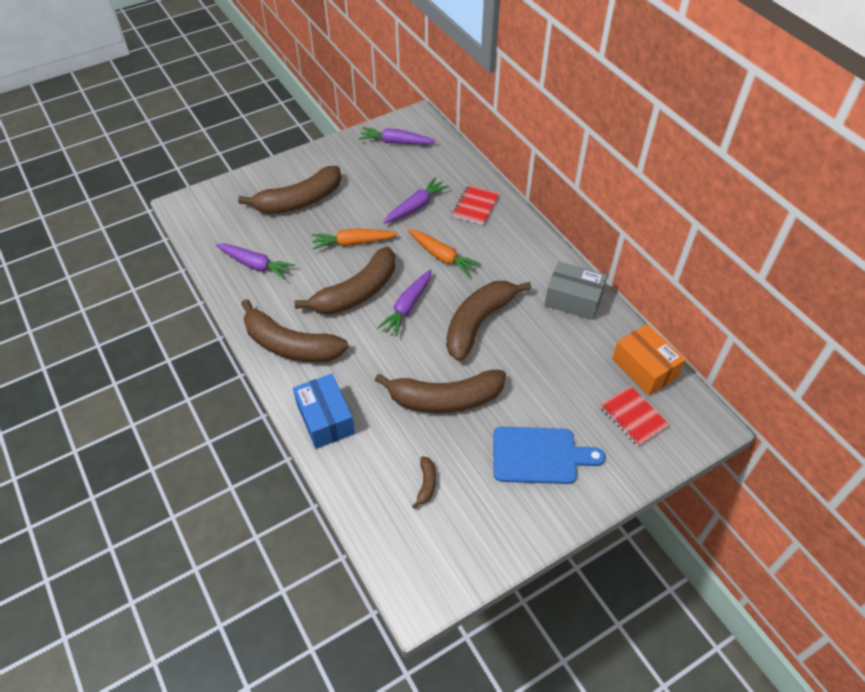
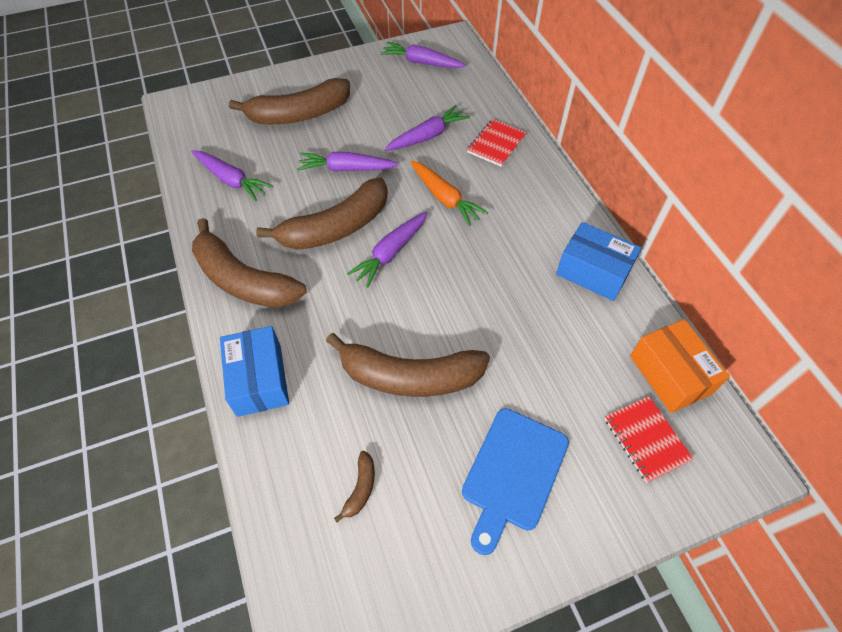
camera: 10 degrees right, 5 degrees up
(353, 243) = (346, 169): orange carrot -> purple carrot
(478, 323) = (470, 285): brown banana -> none
(539, 455) = (513, 473): blue cutting board -> blue cutting board turned 105 degrees clockwise
(573, 300) = (593, 272): grey box -> blue box

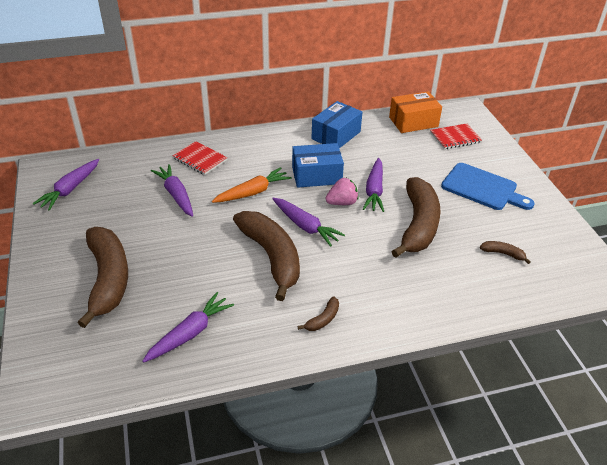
camera: 85 degrees left, 15 degrees down
(244, 280) = (323, 319): brown banana -> brown banana, size x0.41
(259, 380) = (424, 307): blue box -> blue box (316, 175)
(346, 169) = (201, 247): purple carrot -> purple carrot (374, 190)
(441, 287) = (342, 203): none -> pink strawberry

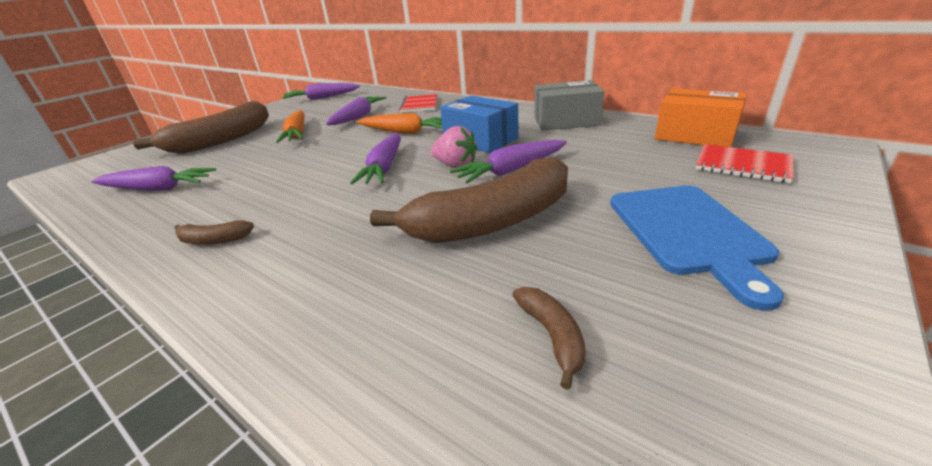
camera: 55 degrees right, 10 degrees down
(167, 236) = (297, 134): none -> orange carrot
(271, 257) = (311, 174): brown banana -> none
(336, 135) = (566, 121): blue box -> grey box

